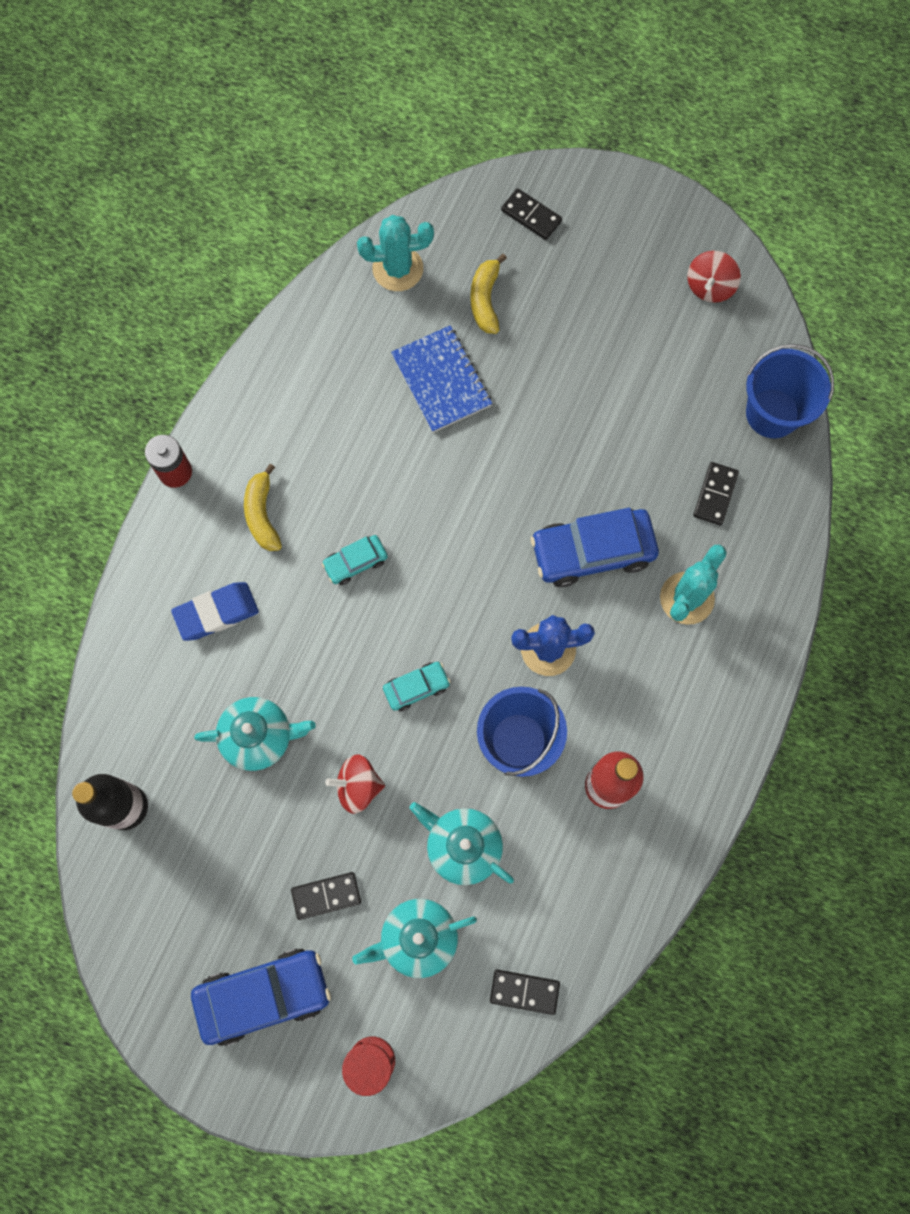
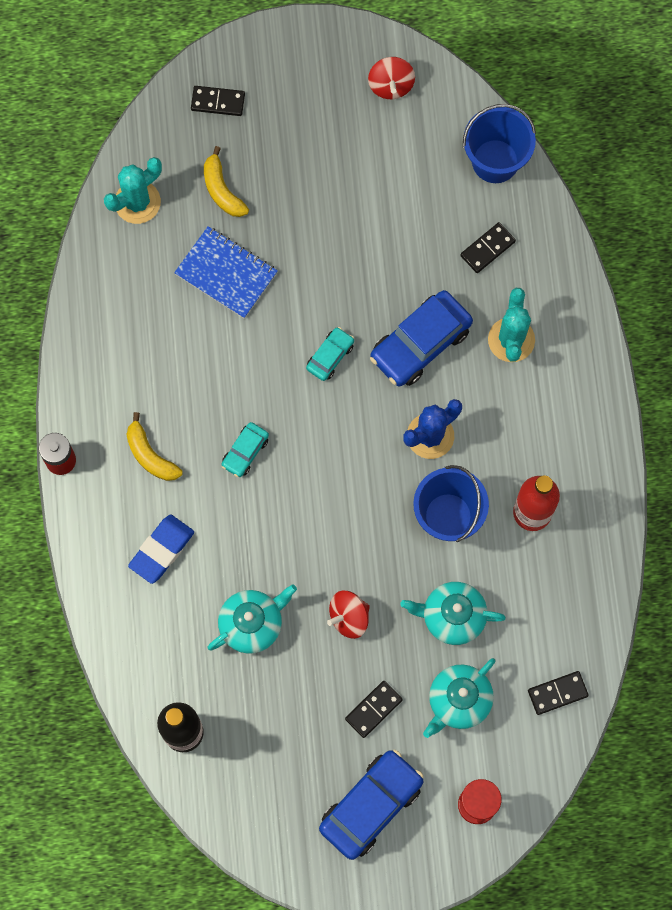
camera: 30 degrees left, 0 degrees up
(416, 687) = (349, 520): turquoise car -> turquoise car (330, 356)
(715, 494) = (487, 248): black domino -> black domino turned 60 degrees clockwise

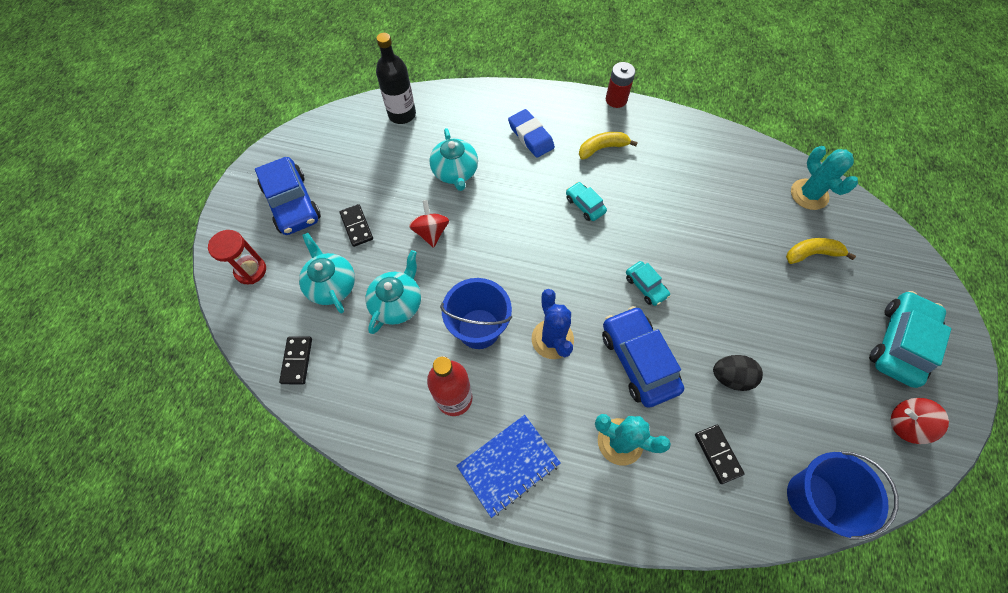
camera: 110 degrees right, 10 degrees down
(218, 102) = (896, 274): black domino -> none
(226, 273) = (736, 235): blue notebook -> blue notebook (508, 465)
(303, 94) = (899, 343): none -> turquoise car
(404, 250) = (730, 377): none -> black egg

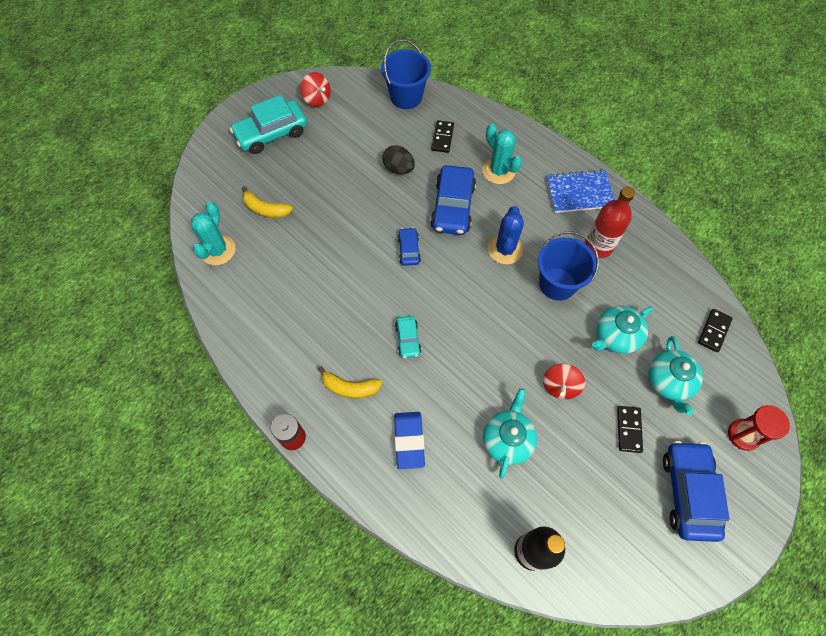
camera: 150 degrees left, 0 degrees up
(645, 286) = (409, 250): turquoise car -> blue car

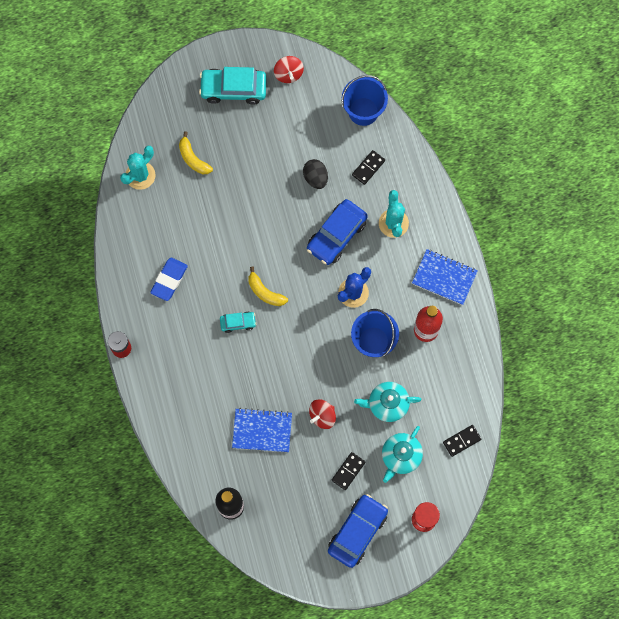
camera: 30 degrees right, 10 degrees up
(350, 387) = (178, 335): yellow banana -> yellow banana (265, 292)
(408, 339) = (238, 323): turquoise car -> turquoise car turned 120 degrees counterclockwise
(409, 250) = (281, 253): blue car -> none
(409, 441) = (196, 394): blue eraser -> blue eraser (169, 280)
(507, 439) = (262, 430): turquoise teapot -> blue notebook

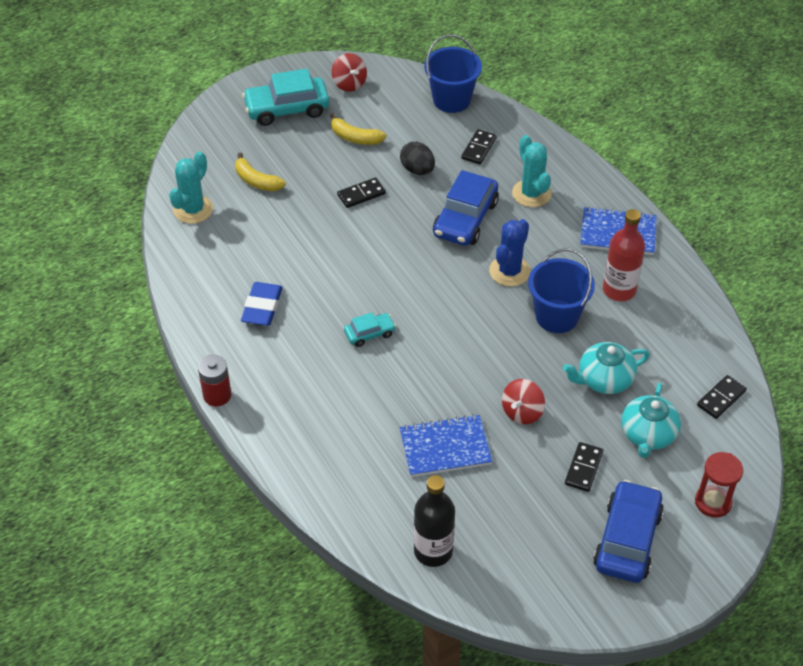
camera: 15 degrees left, 25 degrees down
(265, 292) = (394, 294): yellow banana -> yellow banana (355, 138)
(267, 192) = (361, 194): none -> black domino

